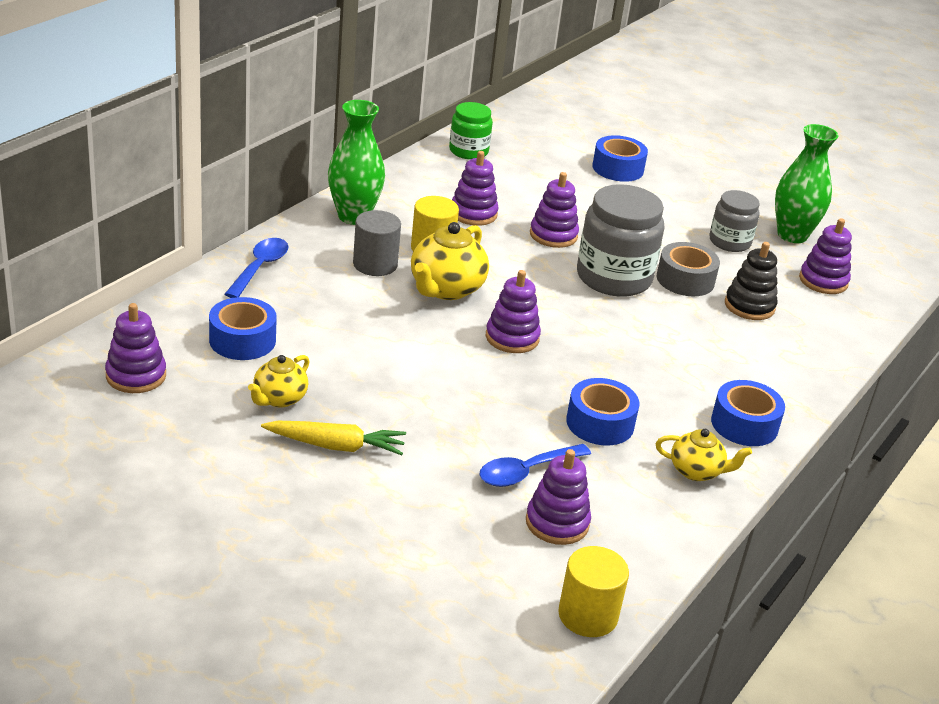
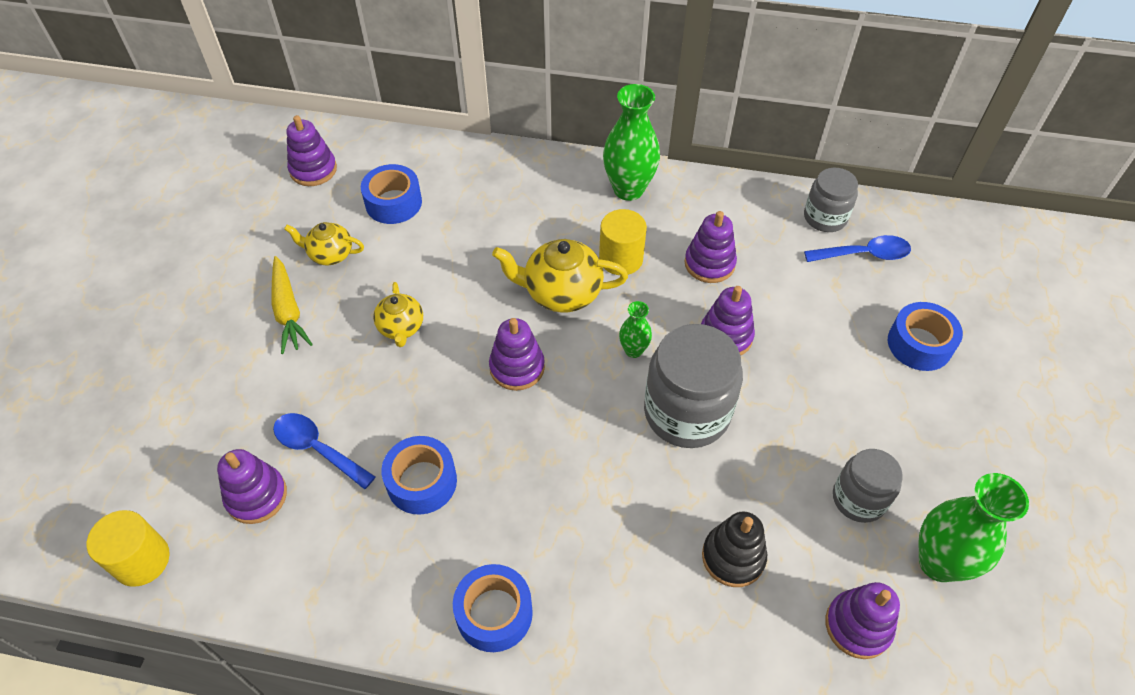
camera: 70 degrees right, 20 degrees up
(260, 268) = (501, 169): blue spoon -> blue spoon (864, 254)
(375, 264) = (563, 232): grey cylinder -> none
(468, 151) = (825, 217): green jar -> grey jar
(536, 278) = (633, 350): none -> green vase
(685, 280) = (736, 478): grey tape -> none
(697, 471) = (388, 589): yellow teapot -> yellow teapot (401, 328)

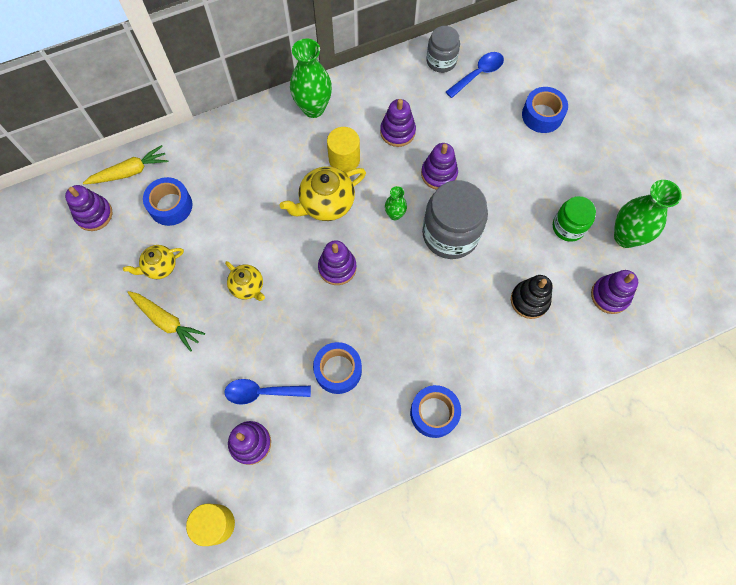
camera: 35 degrees left, 15 degrees up
(382, 150) = (130, 172): none -> yellow carrot
(859, 498) = (568, 227): grey jar -> green jar

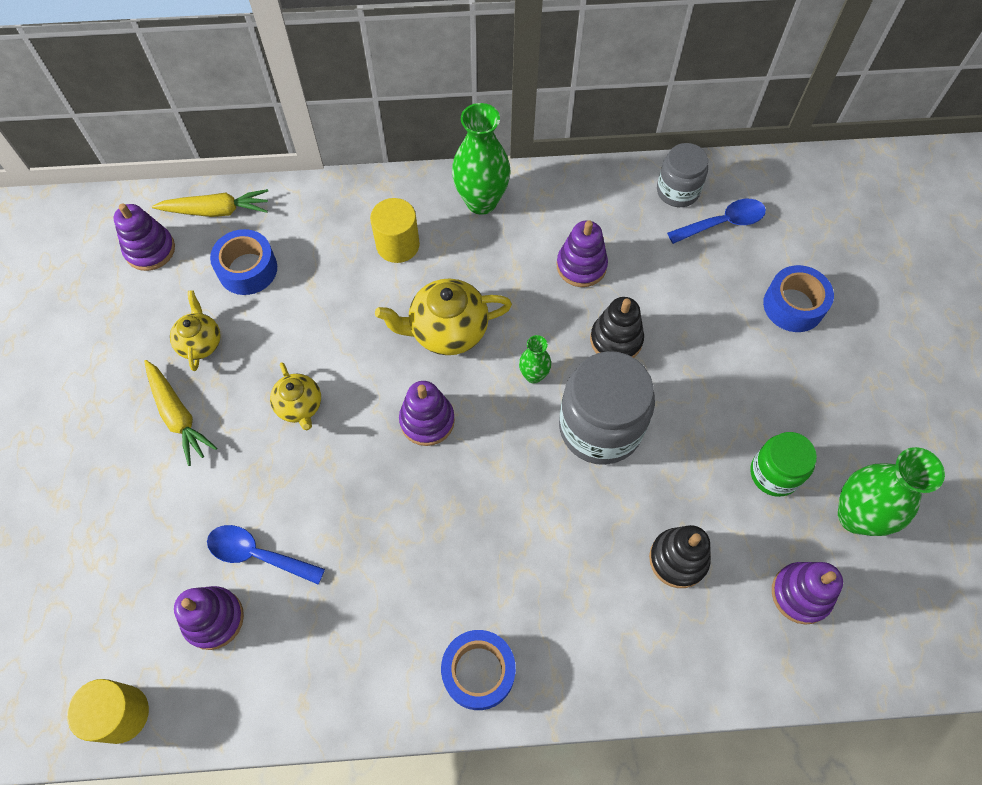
camera: 20 degrees right, 5 degrees down
(160, 267) = (200, 342): yellow teapot -> yellow teapot turned 90 degrees clockwise
(338, 370) = (371, 561): blue tape -> none
(344, 159) = (495, 280): yellow cylinder -> yellow cylinder (398, 245)
(439, 174) = (616, 340): purple stacking toy -> black stacking toy

